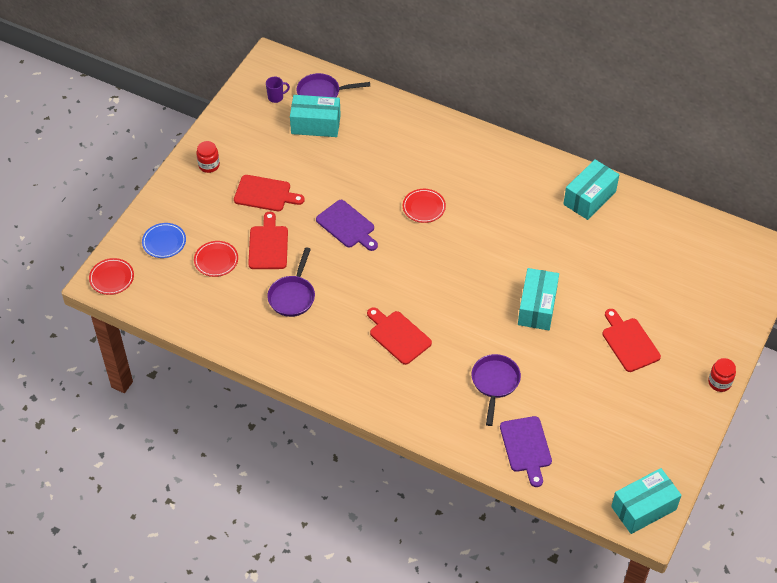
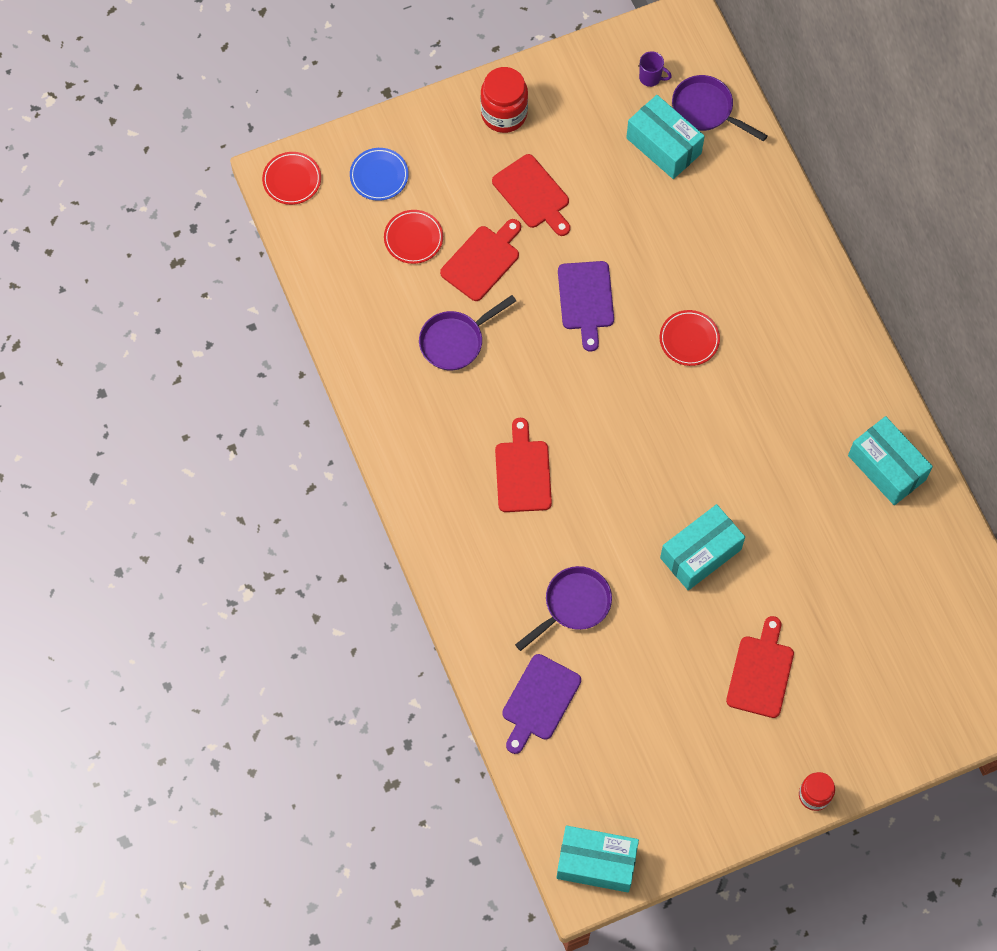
camera: 40 degrees right, 15 degrees up
(209, 165) = (504, 114): red jar -> red jar, size x1.58
(589, 198) = (886, 468): turquoise box -> turquoise box turned 60 degrees clockwise

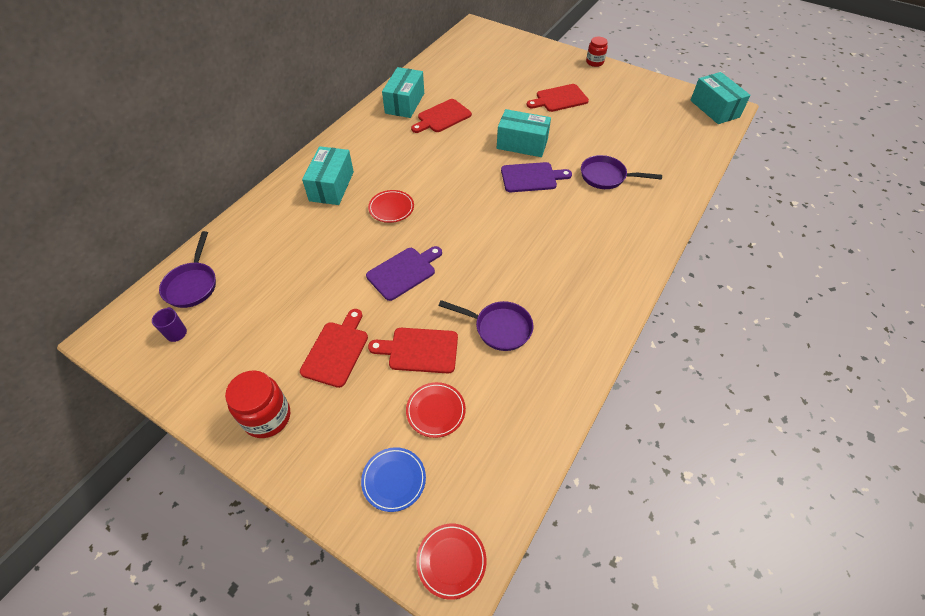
camera: 125 degrees left, 15 degrees down
(523, 472) = (554, 239): red cutting board -> red cutting board (442, 117)
(539, 701) = (671, 164): purple cutting board -> purple cutting board (531, 177)
(663, 146) = (240, 293): turquoise box -> turquoise box (331, 186)

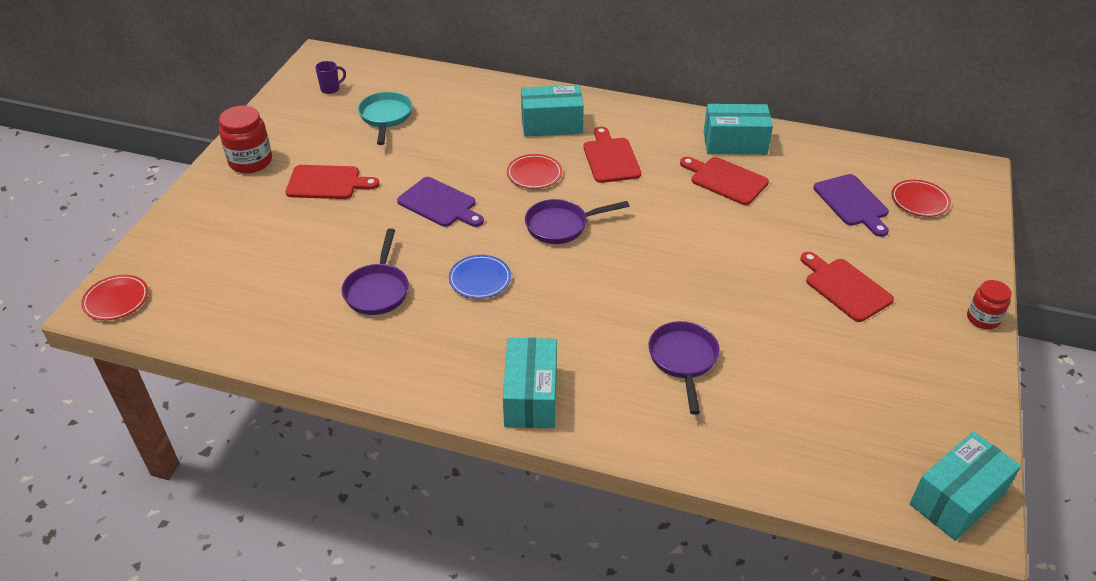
camera: 75 degrees right, 10 degrees down
(192, 284) = (387, 80): purple pan -> purple pan (561, 226)
(256, 293) = (385, 117): none -> turquoise pan
(394, 480) = (192, 249): blue plate -> blue plate (480, 279)
(419, 350) = (337, 236): red cutting board -> red cutting board (610, 158)
(435, 411) = (266, 262): red plate -> red plate (919, 201)
(522, 144) = (711, 263): turquoise box -> turquoise box (531, 396)
(531, 177) = (644, 282): purple cutting board -> purple cutting board (852, 203)

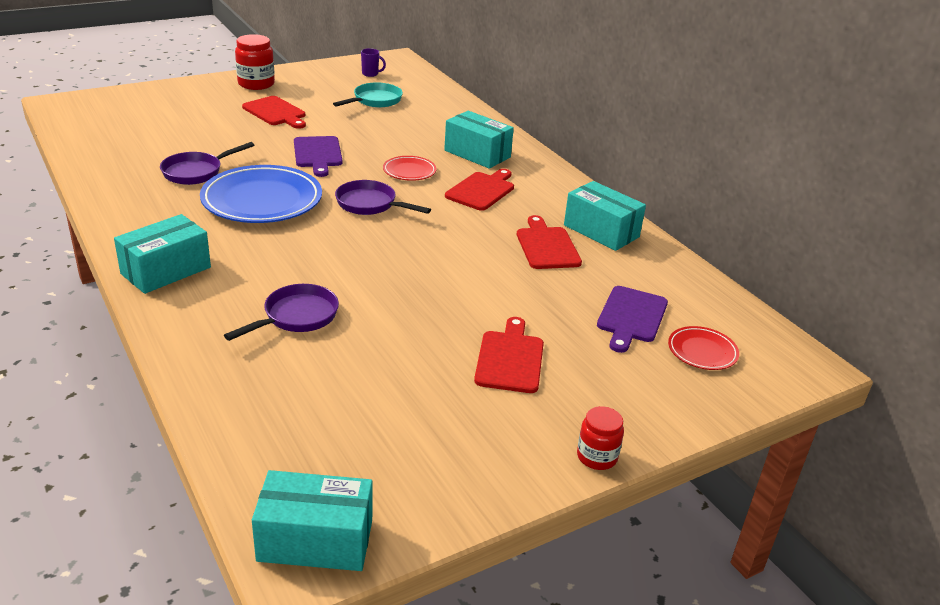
camera: 40 degrees right, 10 degrees down
(116, 300) = (71, 105): red plate -> none
(480, 279) = (262, 200): blue plate -> blue plate, size x2.06

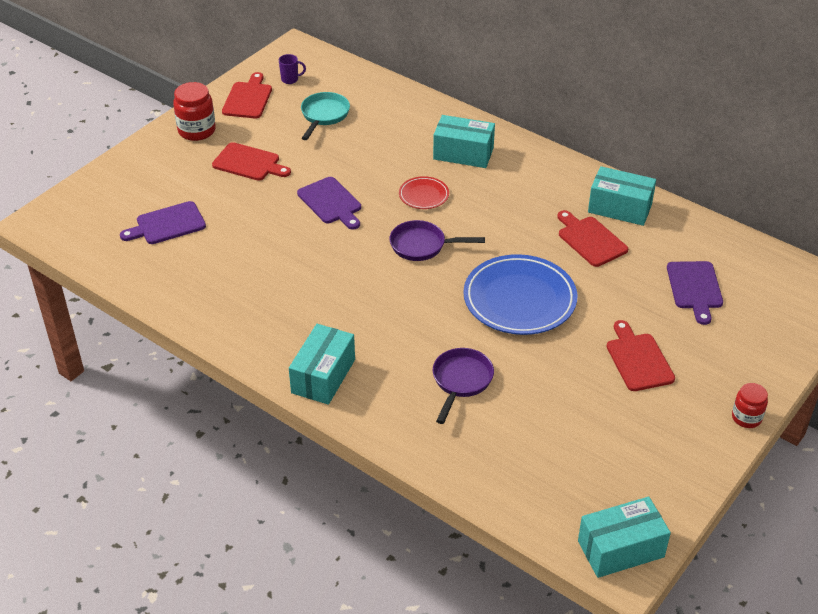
camera: 20 degrees left, 10 degrees up
(160, 131) = (167, 224): none -> purple cutting board
(196, 172) = (247, 262): purple pan -> none
(262, 200) = (331, 274): blue plate -> blue plate (519, 299)
(482, 190) = (498, 196): red cutting board -> red cutting board (248, 98)
(702, 351) = (760, 302): red plate -> none

